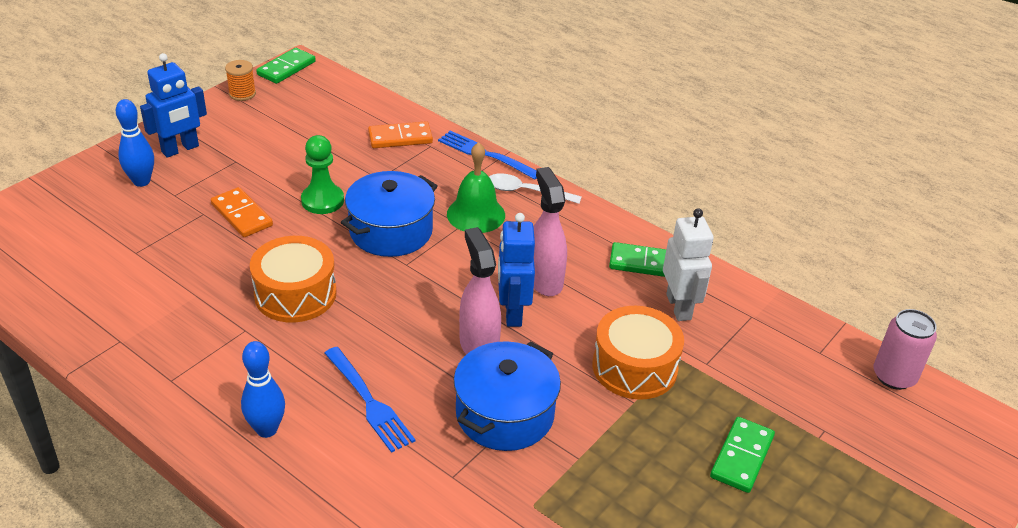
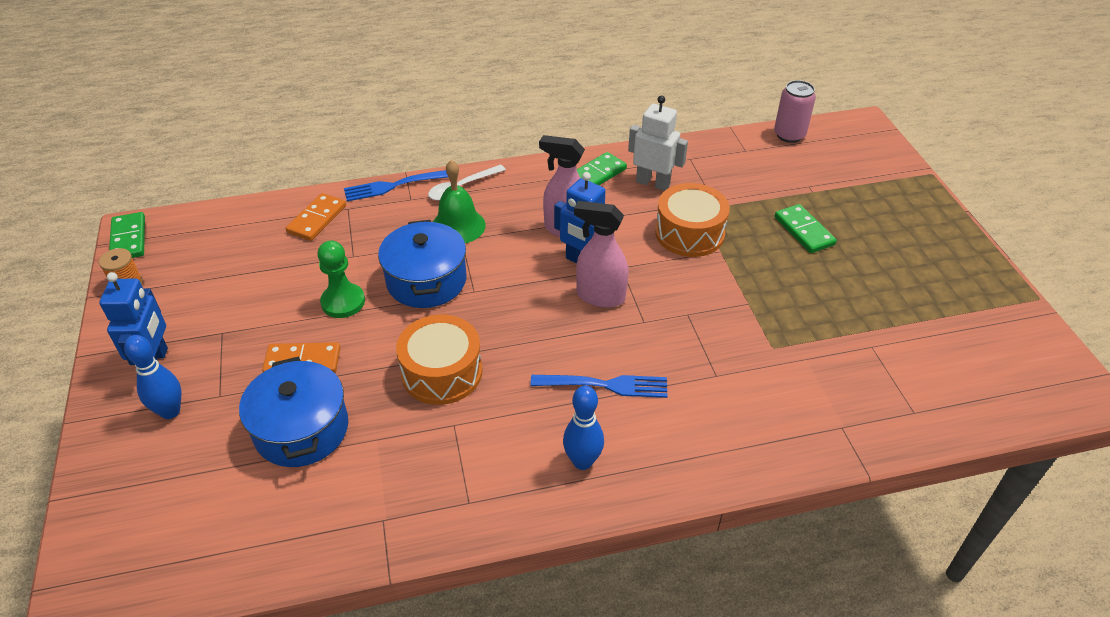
camera: 50 degrees left, 5 degrees up
(505, 414) = (679, 318): blue pot -> blue pot (302, 429)

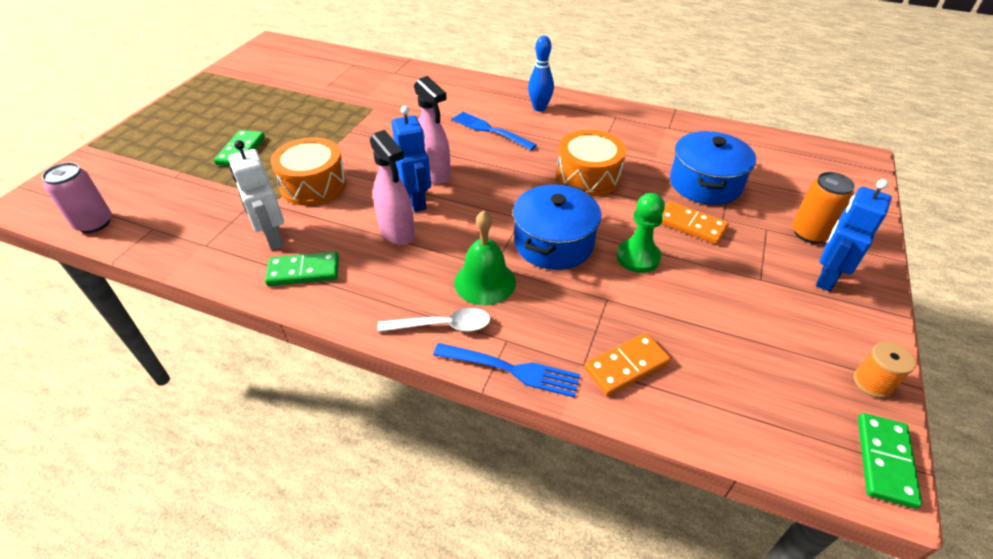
camera: 145 degrees left, 0 degrees up
(170, 411) = (809, 233): blue bowling pin -> orange can

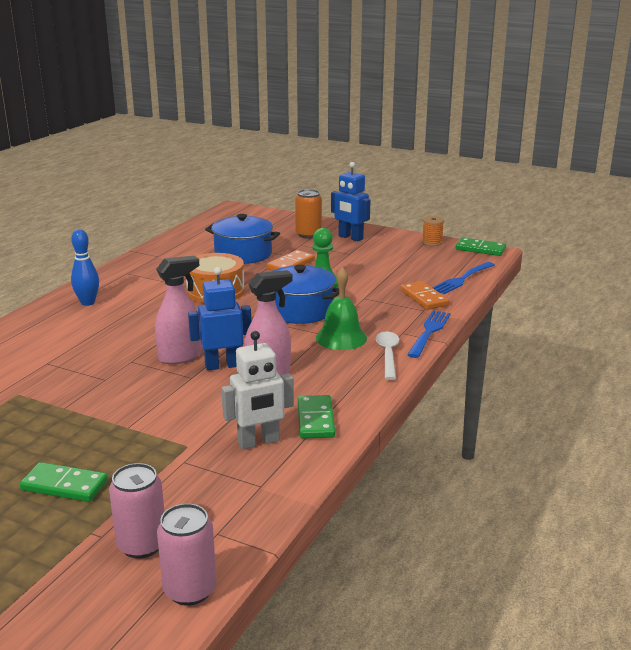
camera: 85 degrees left, 20 degrees down
(155, 195) = (142, 545): none -> pink can
(313, 185) = (170, 424): orange drum -> none
(490, 130) = (115, 327): blue fork -> blue fork (462, 279)

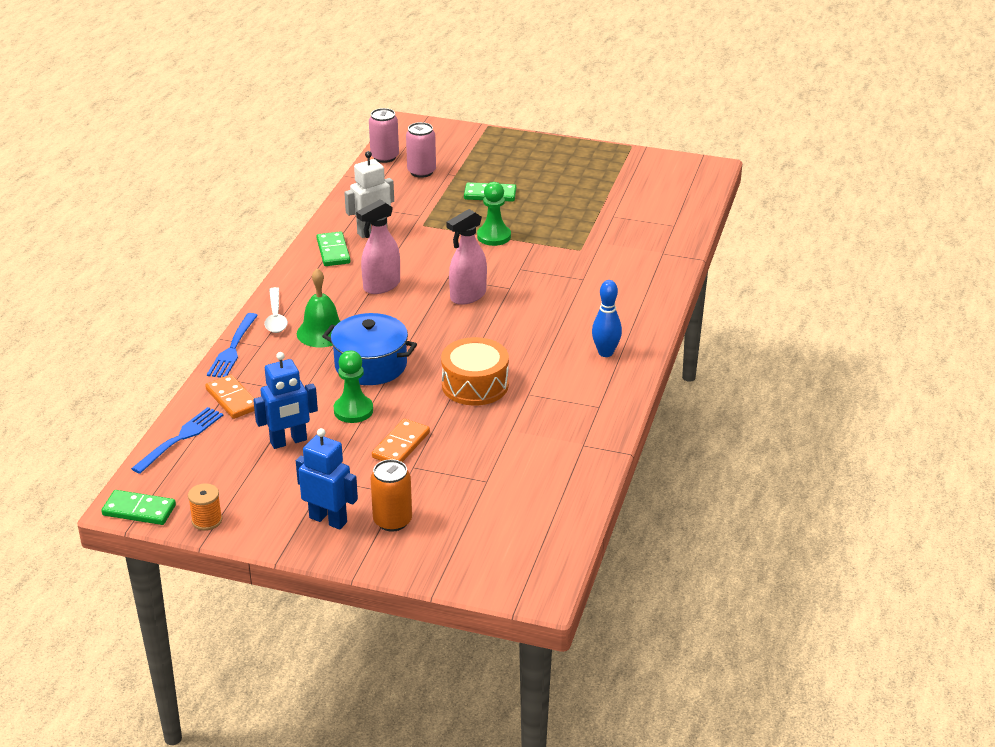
camera: 170 degrees right, 10 degrees up
(106, 420) = (494, 236): none -> green pawn
(222, 365) = (425, 291): blue robot -> blue robot (288, 441)
(243, 254) = (471, 461): blue pot -> none

